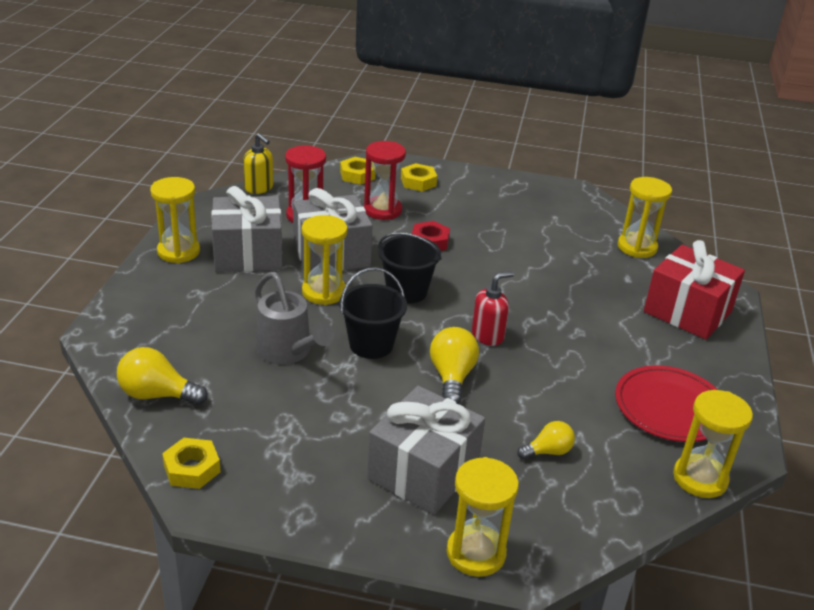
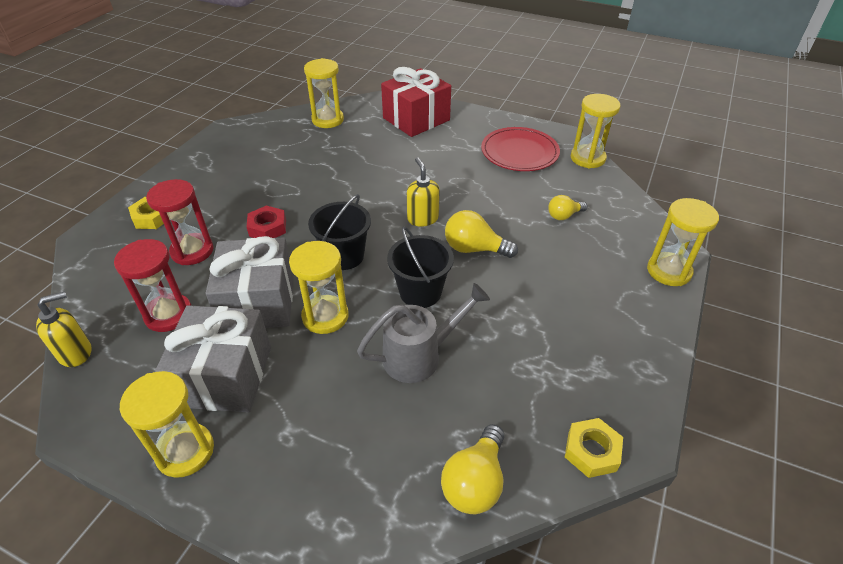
camera: 75 degrees left, 10 degrees up
(357, 175) = (106, 260): yellow nut -> none
(423, 471) = (587, 284): grey gift -> none
(488, 335) = (422, 218): red soap dispenser -> yellow soap dispenser
(548, 451) = (563, 216): yellow light bulb -> yellow light bulb turned 105 degrees counterclockwise

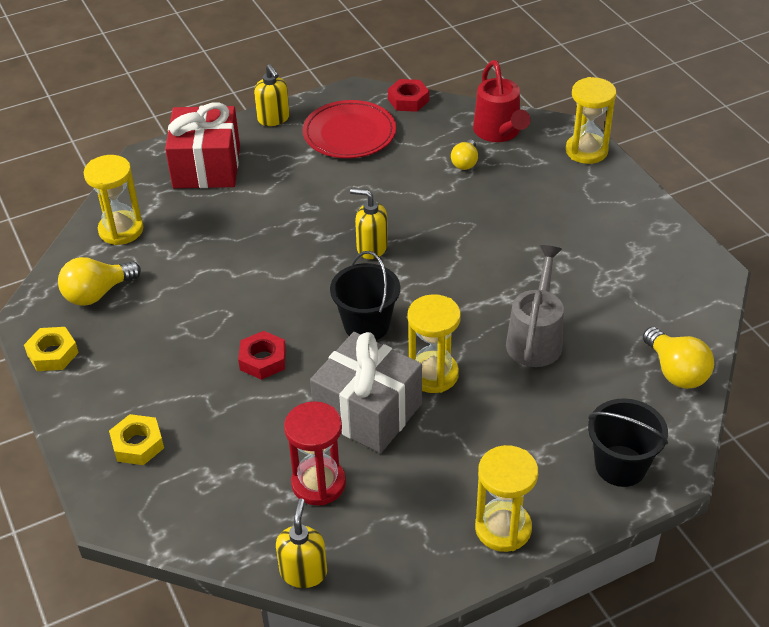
camera: 50 degrees left, 0 degrees up
(192, 251) = (237, 432): red hourglass -> none
(225, 376) = (441, 471): grey gift -> none
(420, 292) = (465, 300): black bucket -> black bucket (620, 466)
(474, 249) = (447, 239): yellow light bulb -> yellow light bulb (97, 293)
(491, 119) = (274, 119): none -> yellow soap dispenser
(587, 158) = (408, 100): yellow hourglass -> red nut
(591, 451) = (702, 298): yellow nut -> yellow nut (53, 354)
(619, 215) = (499, 132): none -> red watering can

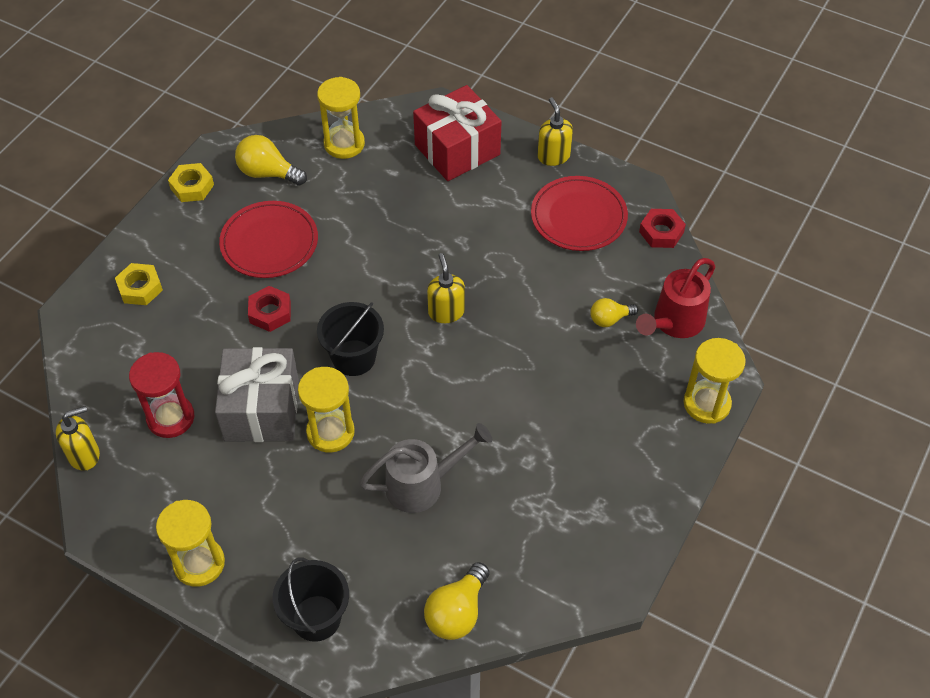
camera: 55 degrees right, 10 degrees up
(181, 327) = (269, 242): none -> red plate
(274, 119) = (553, 156): yellow soap dispenser -> yellow soap dispenser turned 135 degrees clockwise

